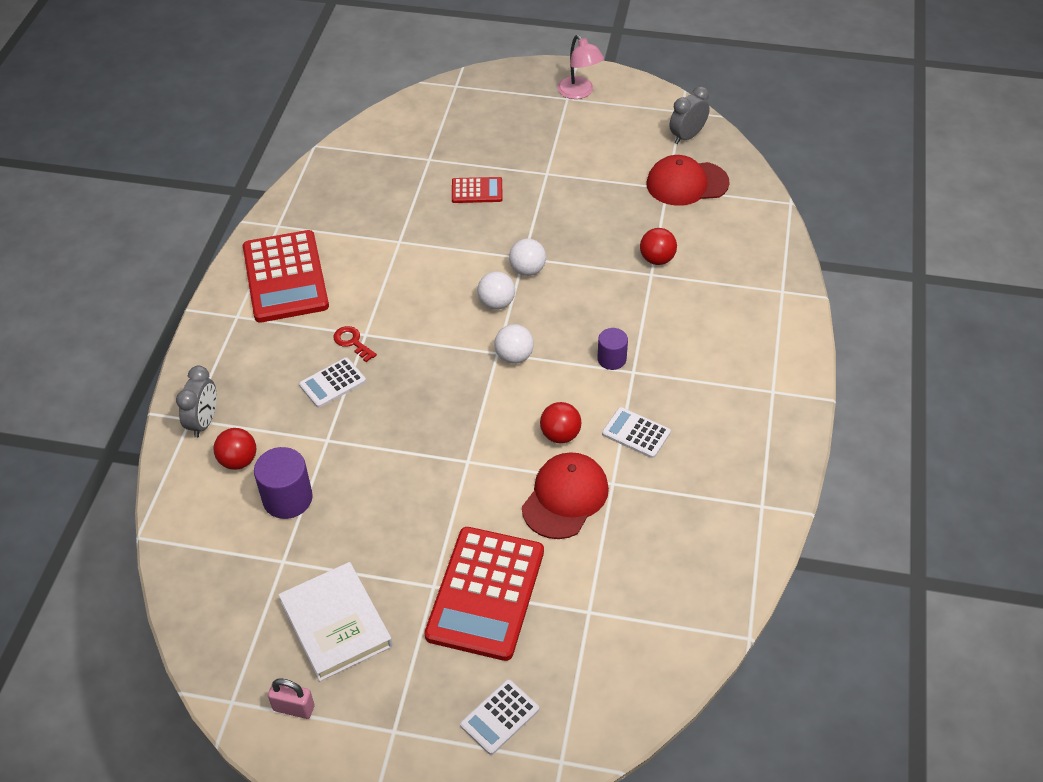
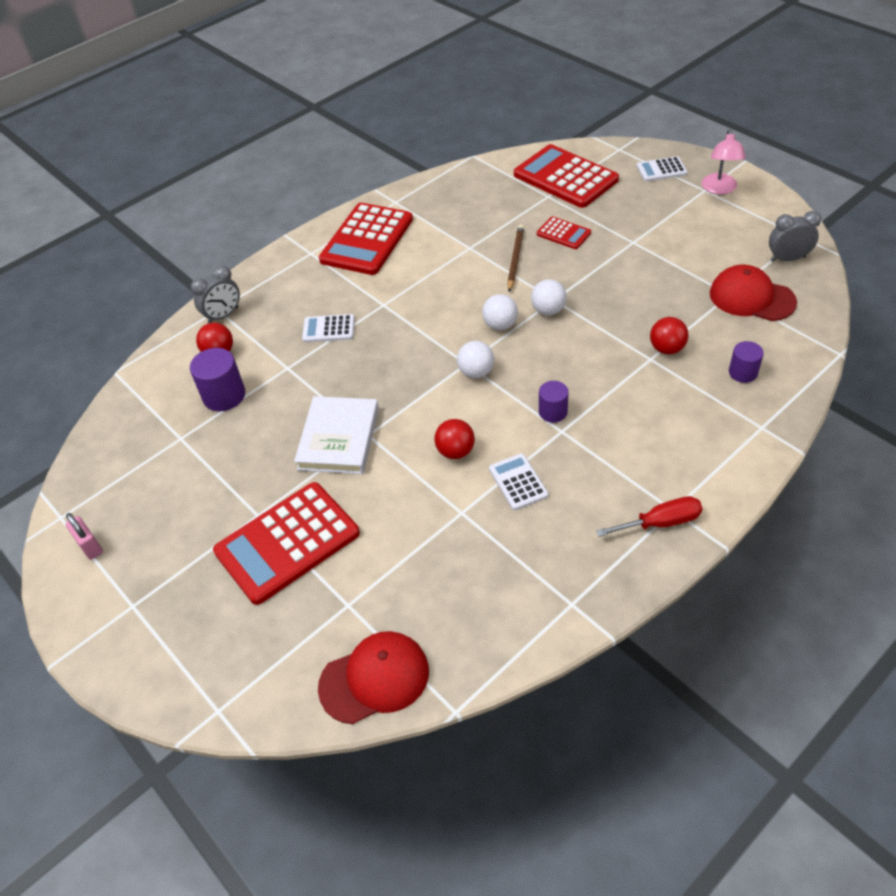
camera: 40 degrees right, 0 degrees up
(336, 624) = (170, 503): white book -> white book (338, 438)
(352, 342) = (369, 306): red key -> none
(429, 134) = (565, 177): none -> red calculator
(453, 234) = (515, 259): none -> brown pencil
(499, 717) = (208, 645): white calculator -> white calculator (661, 170)
(565, 497) = (414, 503): red cap -> red cap (374, 678)
(732, 252) = (743, 372): none -> purple cylinder
(772, 406) = (661, 523): none -> red screwdriver

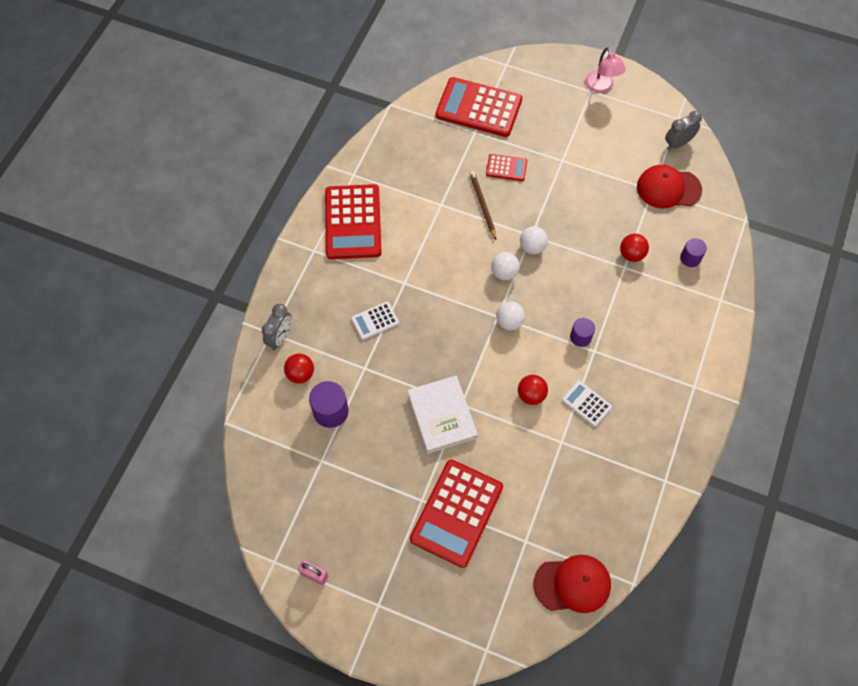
camera: 30 degrees left, 15 degrees up
(374, 678) = (572, 584): red cap -> red cap turned 45 degrees clockwise
(661, 170) = (549, 79): white calculator -> none
(661, 523) = (691, 399): red screwdriver -> none

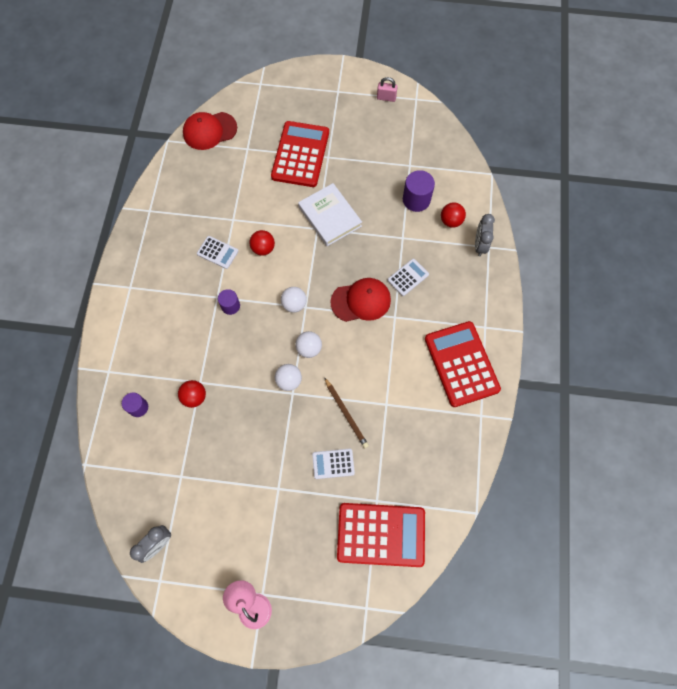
camera: 165 degrees right, 5 degrees up
(506, 168) = (333, 463): red calculator -> white calculator
(668, 188) = (164, 482): red cap -> red cap (361, 301)

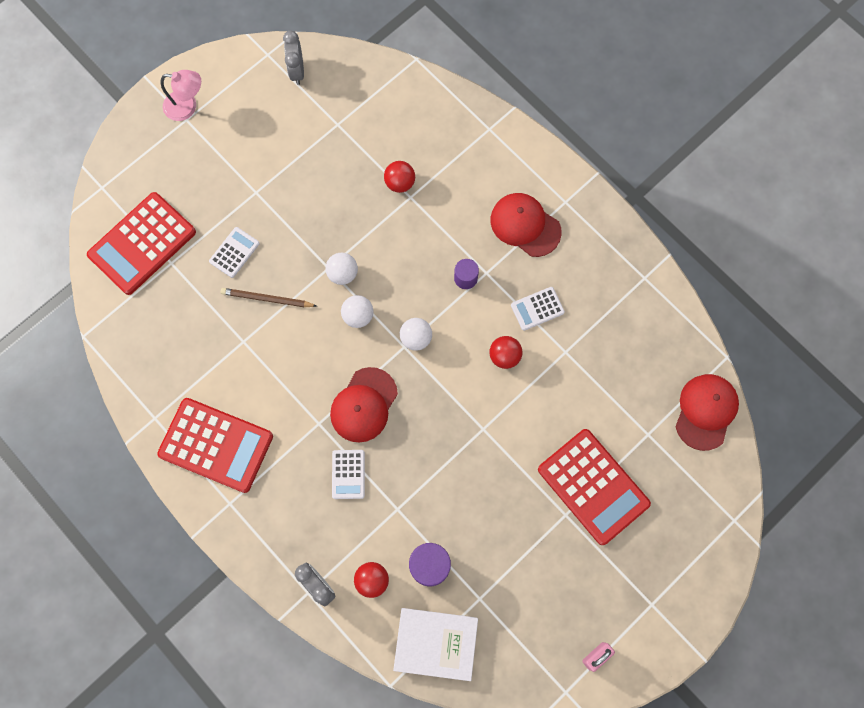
camera: 130 degrees right, 5 degrees up
(138, 407) = (431, 131): purple cylinder -> none
(165, 298) = (525, 225): none -> red cap
(330, 216) = (486, 454): white book -> white book (436, 643)

